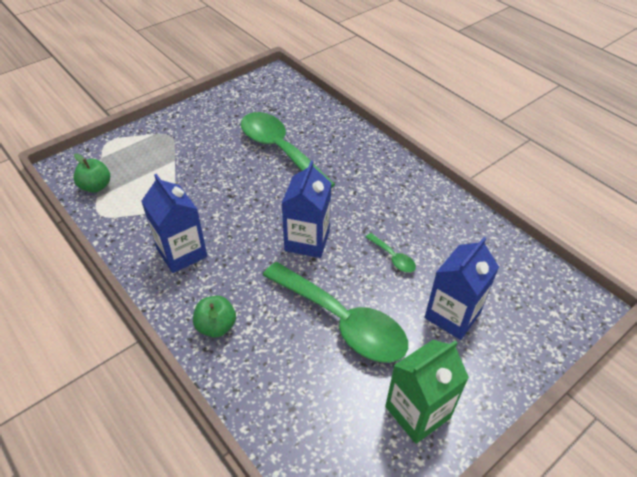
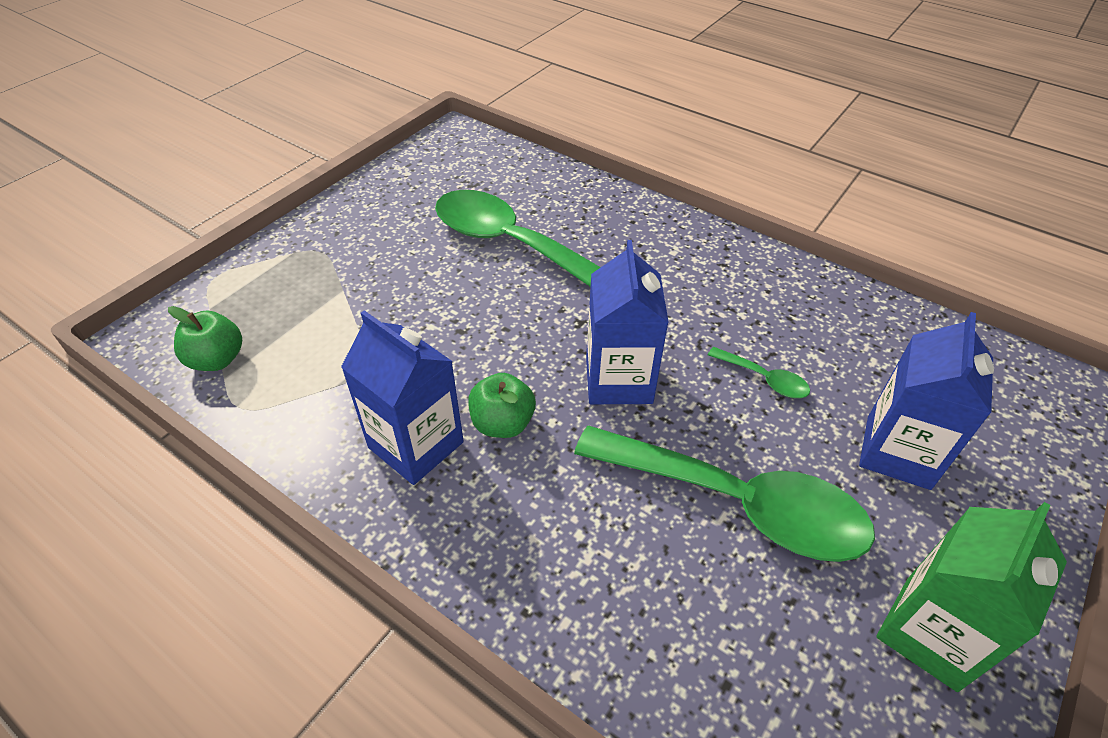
camera: 15 degrees left, 0 degrees up
(216, 326) = (529, 564): green apple -> green apple (502, 423)

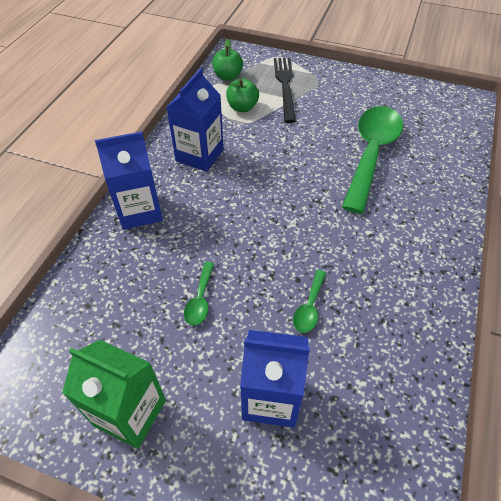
camera: 75 degrees right, 5 degrees up
(302, 291) = (285, 86): none -> black fork
(502, 423) = (224, 184): green apple -> green apple (242, 107)
(618, 380) = (276, 228): blue carton -> blue carton (140, 211)
(736, 503) = (200, 299): green spoon -> green spoon, size x0.41

